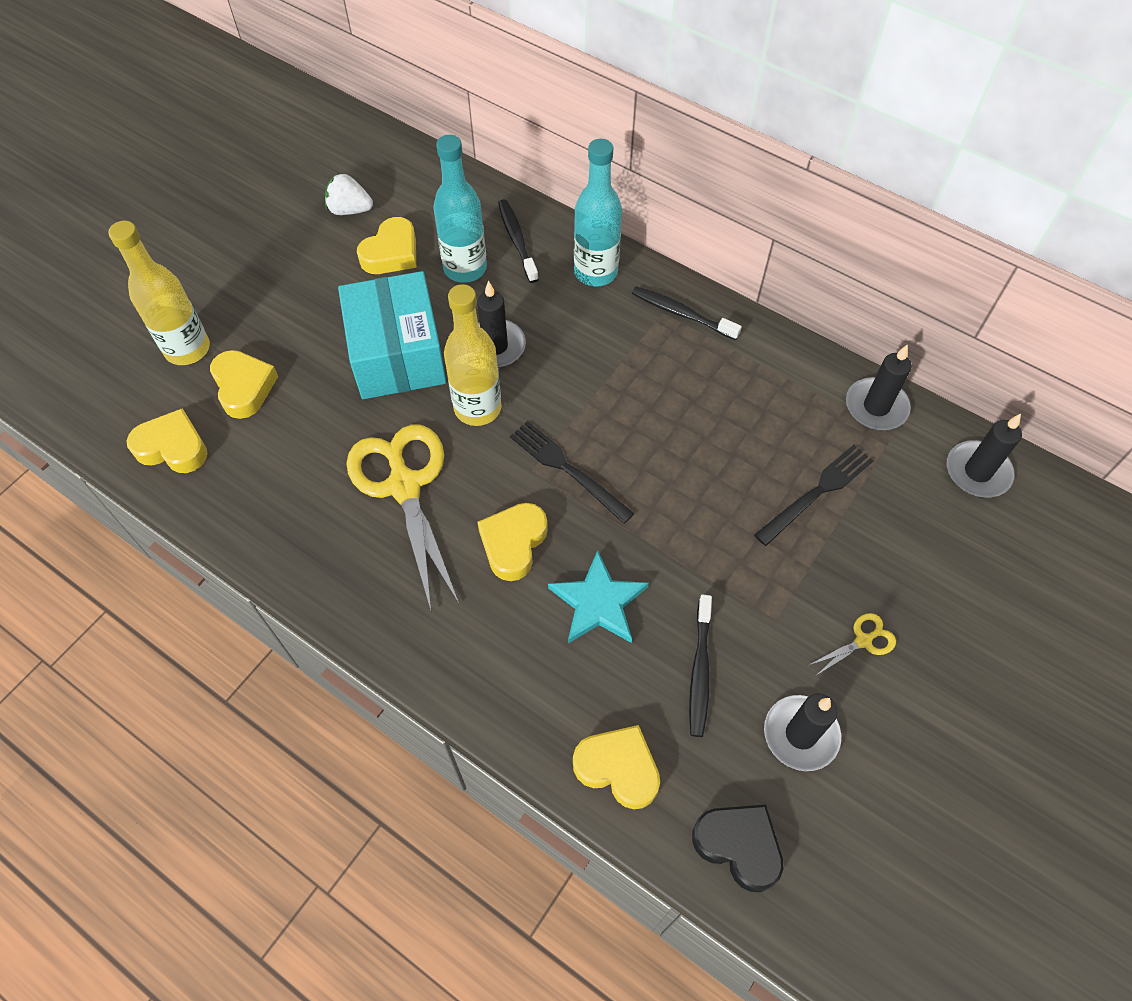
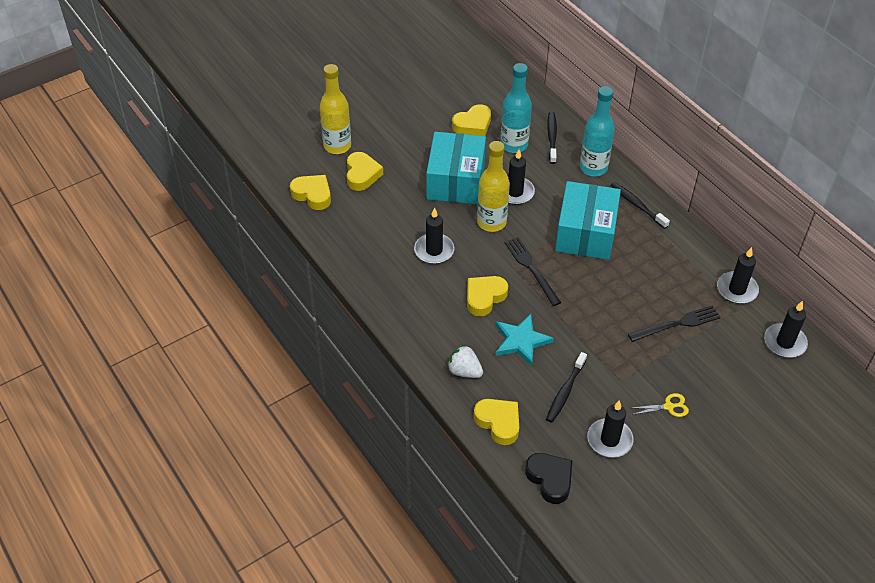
camera: 20 degrees right, 10 degrees down
(350, 210) = (457, 94): white strawberry -> white strawberry (464, 371)
(404, 486) = (434, 250): yellow scissors -> black candle
(625, 383) = (585, 233): none -> turquoise box

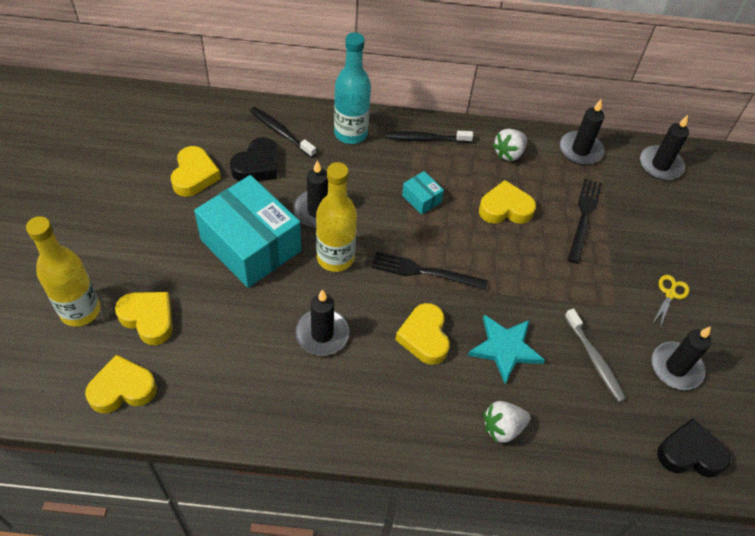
camera: 55 degrees left, 5 degrees up
(498, 423) = (590, 446): yellow heart -> yellow heart (505, 208)
(514, 145) = (257, 165): turquoise bottle -> black heart
(565, 391) = (594, 359): black toothbrush -> grey toothbrush
(585, 233) = (421, 199): turquoise box -> turquoise box, size x0.42
(681, 253) = (509, 153): none -> white strawberry

